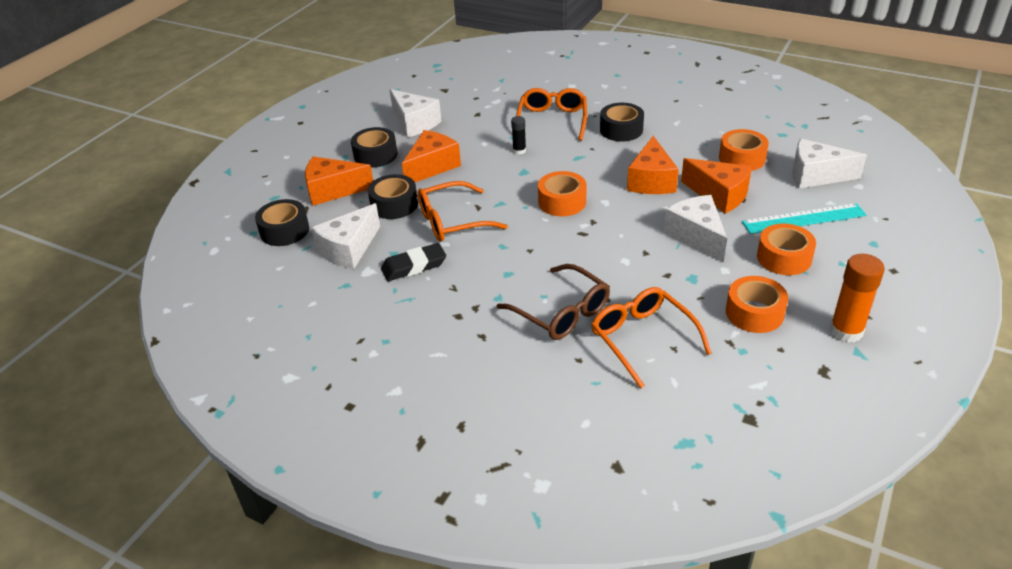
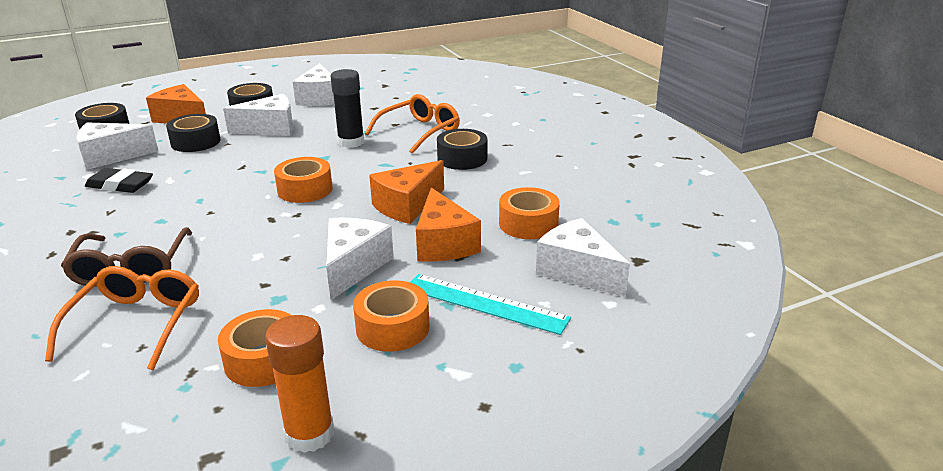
camera: 35 degrees right, 10 degrees down
(432, 167) = (270, 129): orange cheese -> white cheese
(452, 221) = (205, 168): orange glasses -> none
(519, 151) = (351, 142): black glue stick -> black glue stick, size x1.83

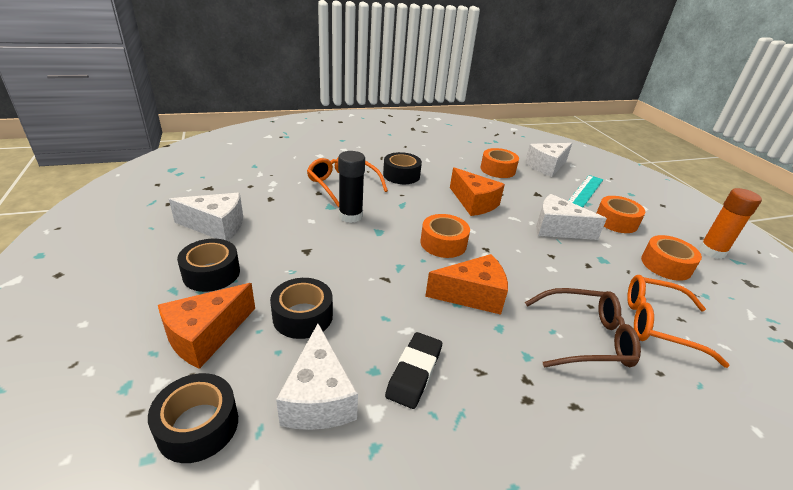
camera: 85 degrees left, 5 degrees up
(270, 129) = (291, 260): white cheese -> none
(443, 244) = (524, 197): orange cheese -> orange cheese (472, 295)

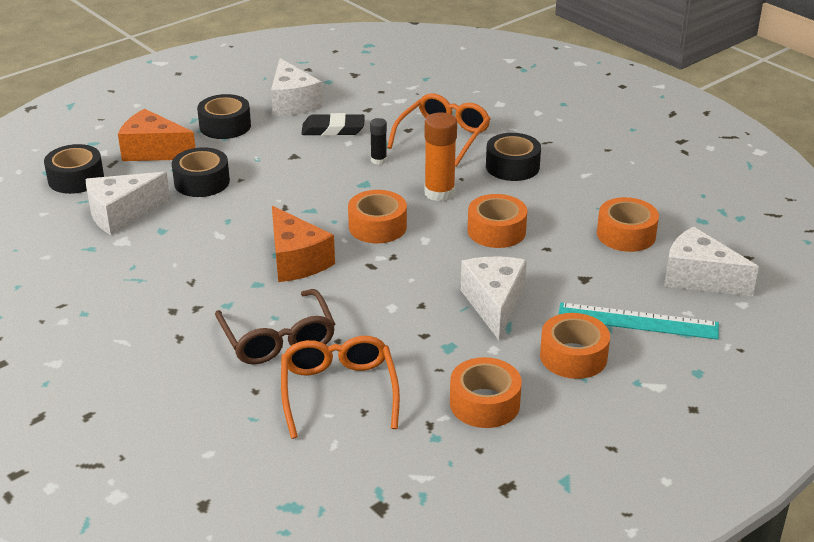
camera: 70 degrees right, 0 degrees up
(350, 216) = (378, 160): black glue stick -> black glue stick, size x0.55
(414, 372) = (170, 249): black eraser -> black eraser (333, 129)
(474, 203) = (496, 231): orange cheese -> orange tape
(712, 251) = (572, 455): orange glue stick -> orange glue stick (439, 193)

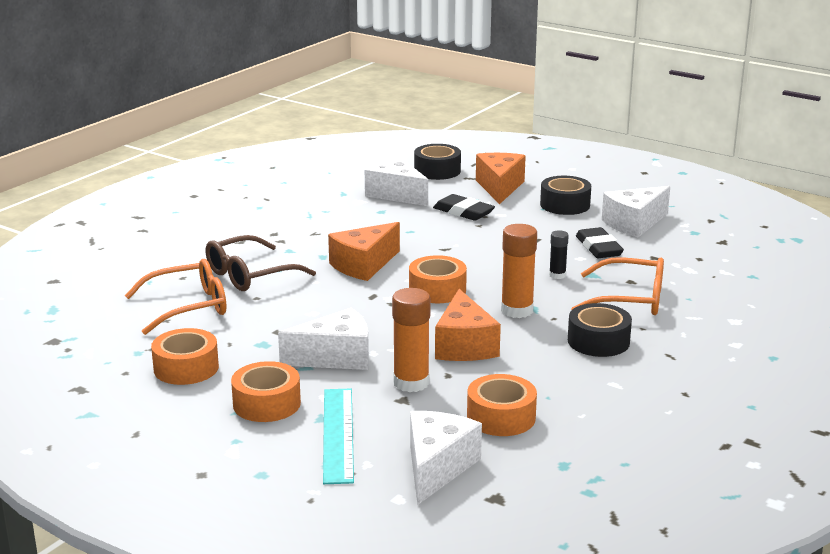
camera: 75 degrees right, 10 degrees down
(202, 182) = (463, 212): black tape -> black eraser
(496, 231) = (464, 346): orange tape -> orange cheese
(556, 269) = (411, 383): none -> orange glue stick

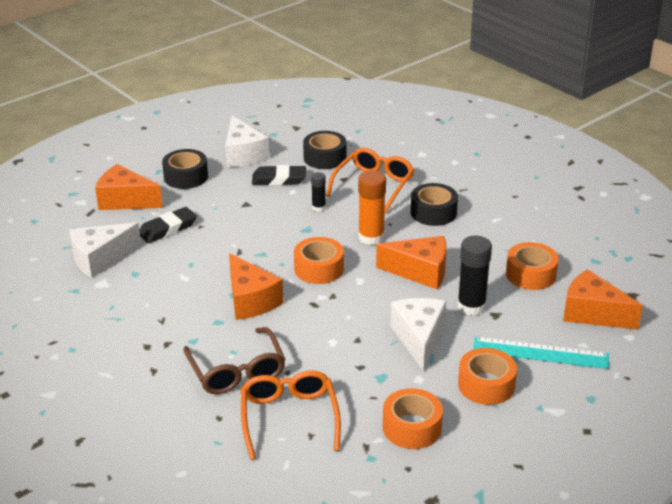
camera: 75 degrees left, 10 degrees up
(411, 383) = (471, 306): orange glue stick -> black glue stick
(437, 171) = (60, 226): black tape -> black tape (325, 157)
(437, 467) = (592, 313): white cheese -> orange cheese

